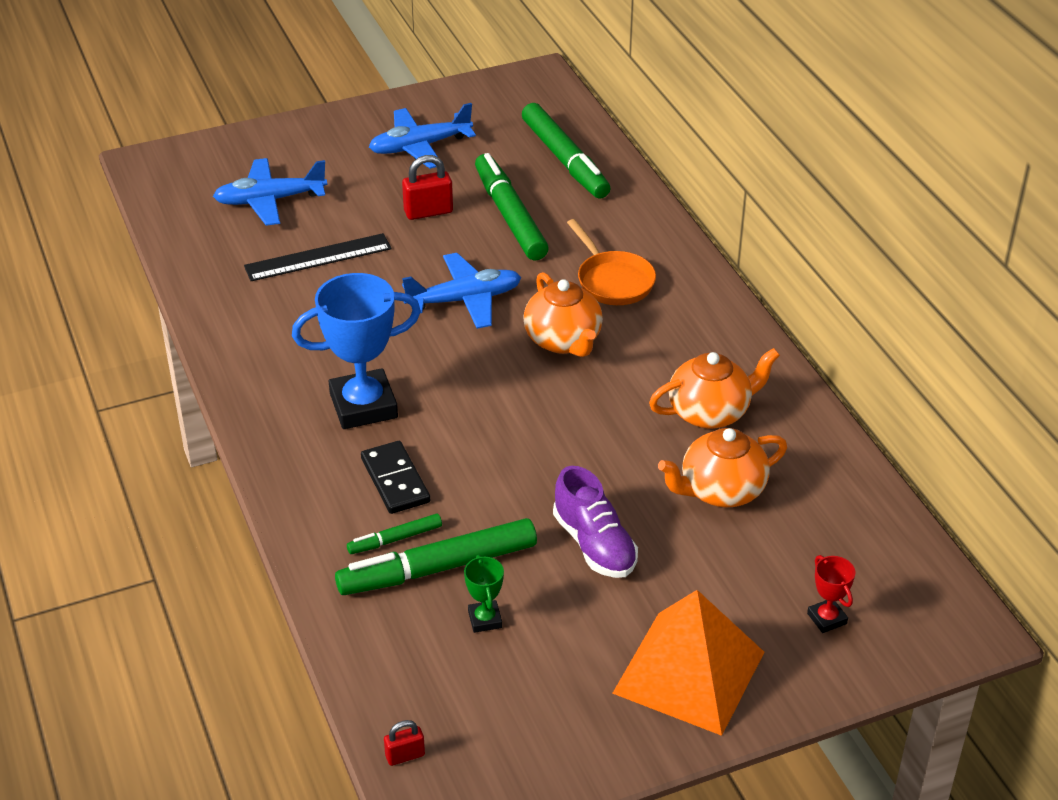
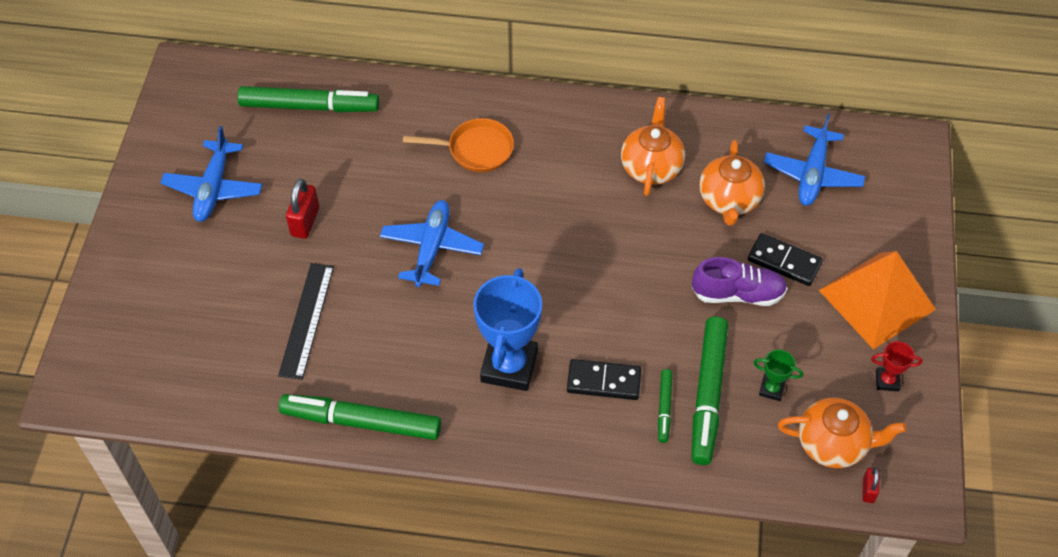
camera: 60 degrees left, 15 degrees up
(270, 200) = (202, 322): blue plane -> blue plane (812, 174)
(509, 216) = (351, 173): green marker -> green marker (361, 422)
(563, 341) = (521, 211): orange teapot -> orange teapot (833, 444)
(674, 568) = (784, 261): none -> black domino
(826, 618) = (870, 207): red trophy -> red trophy (887, 381)

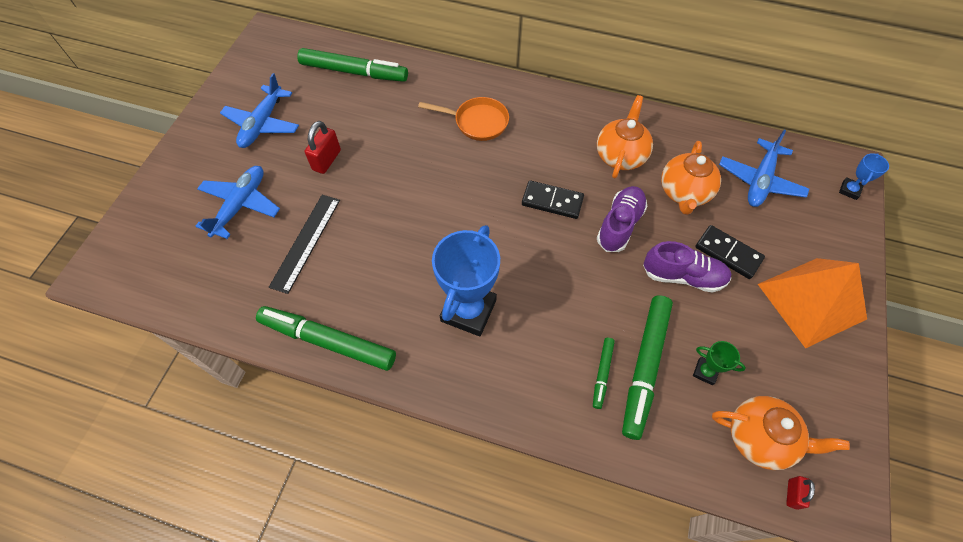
camera: 10 degrees right, 5 degrees up
(431, 248) = (424, 197): blue plane -> blue plane (240, 205)
(603, 381) = (550, 339): black domino -> black domino (552, 201)
(661, 248) = (619, 225): none -> purple shoe
(887, 381) = (817, 382): red trophy -> none
(912, 171) = (849, 190): none -> blue trophy

